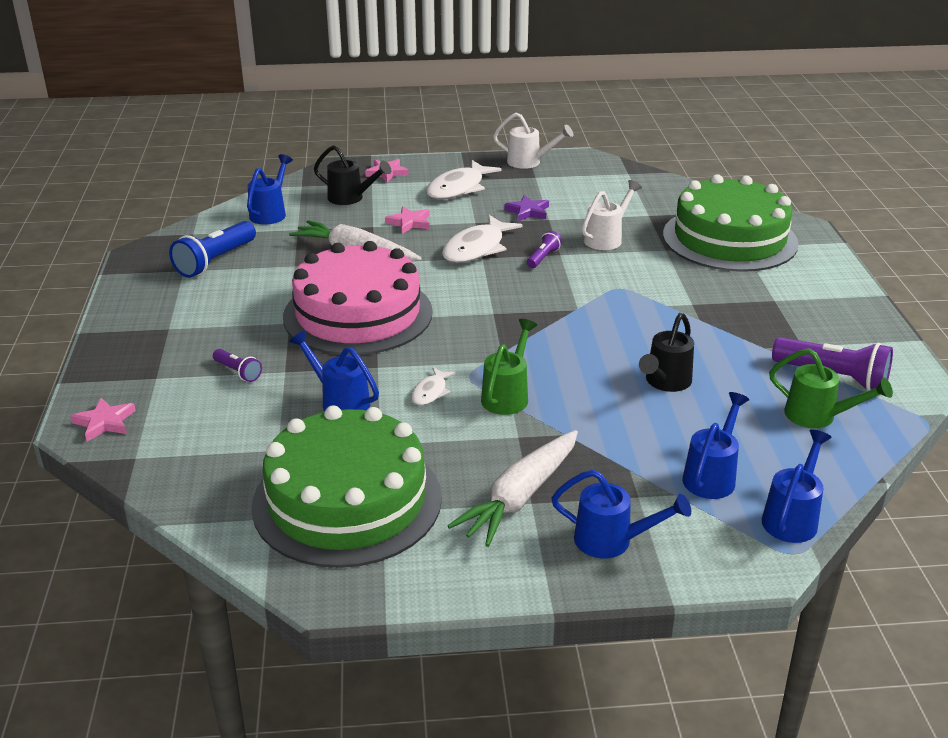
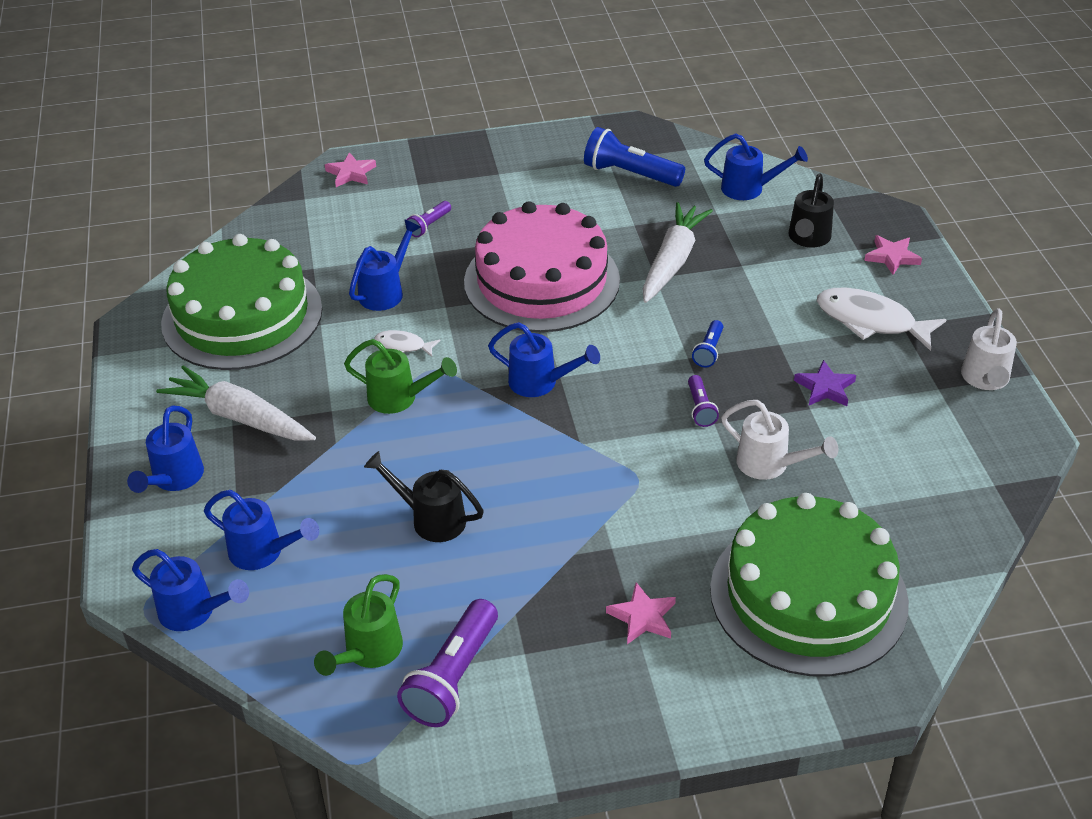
camera: 85 degrees right, 10 degrees up
(409, 223) = (759, 291): pink star -> pink star (642, 617)
(476, 248) = (709, 351): white fish -> blue flashlight
(500, 322) = (540, 383): none -> blue watering can
(543, 257) = (700, 408): purple flashlight -> purple flashlight turned 60 degrees clockwise

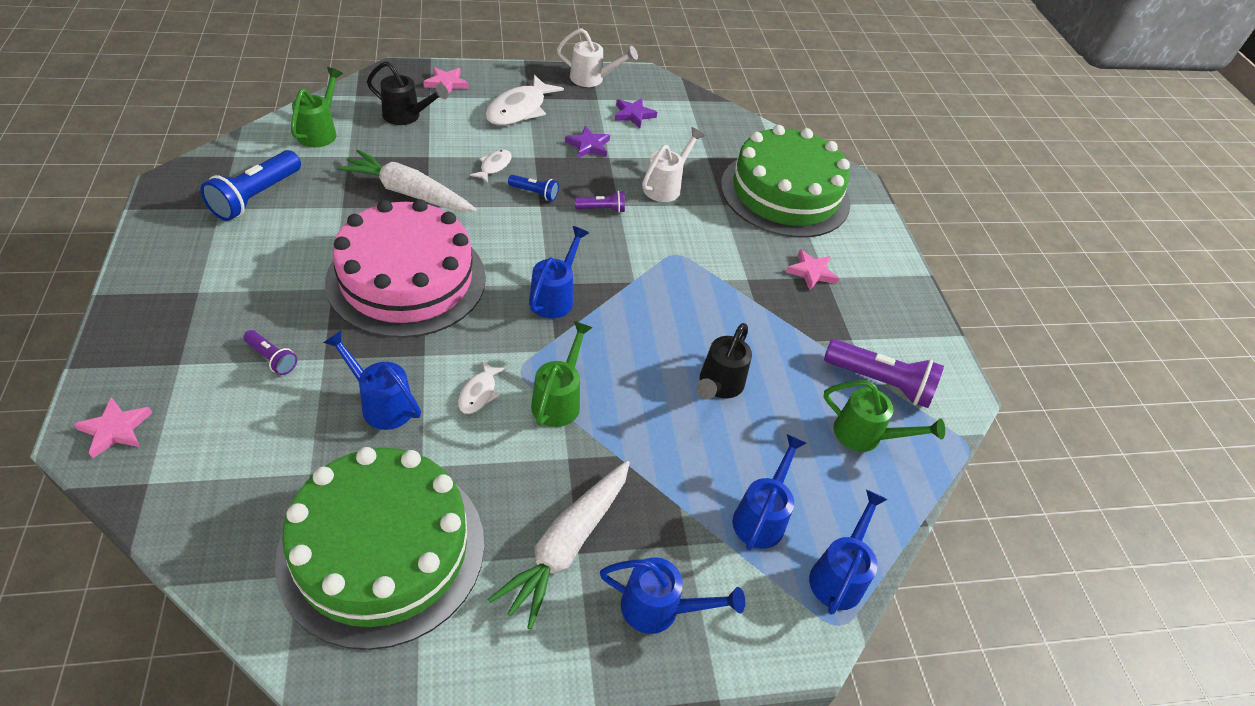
camera: 95 degrees left, 5 degrees up
(745, 314) = (494, 166): none -> white fish
(749, 189) = (320, 132): blue watering can -> green watering can
(920, 426) = (633, 115): none -> purple star

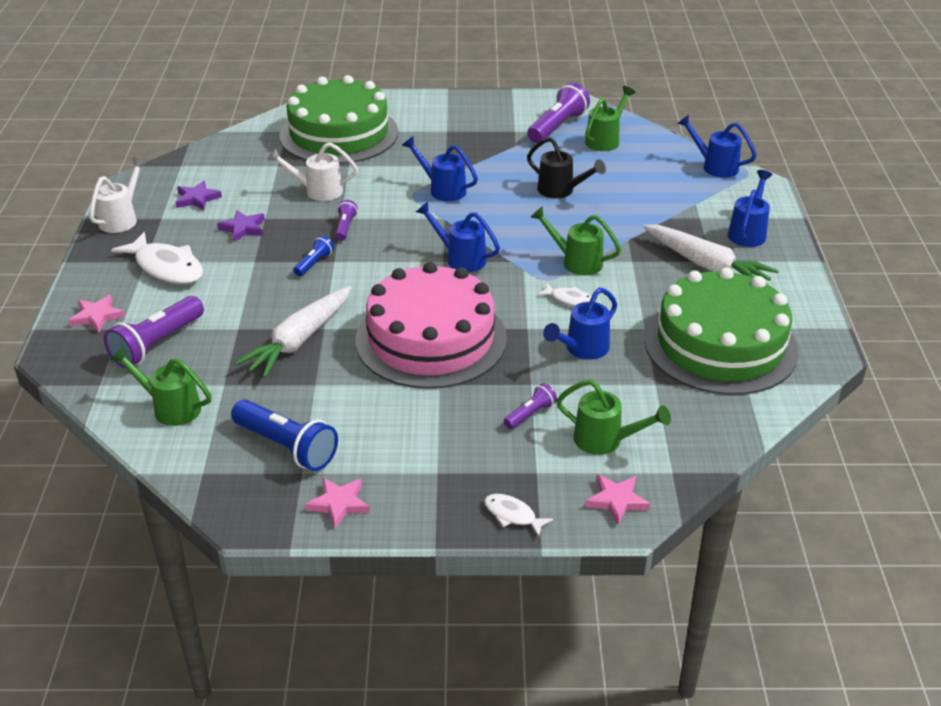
camera: 75 degrees left, 10 degrees down
(215, 422) = (605, 440): none -> green watering can
(407, 116) = (157, 344): black watering can -> purple flashlight
(494, 166) = (265, 286): white fish -> white fish (512, 515)
(665, 186) = (318, 191): white watering can -> white watering can turned 45 degrees counterclockwise
(761, 517) = (675, 187): blue watering can -> blue watering can (443, 189)
(811, 272) = (440, 136): pink star -> pink star (339, 504)

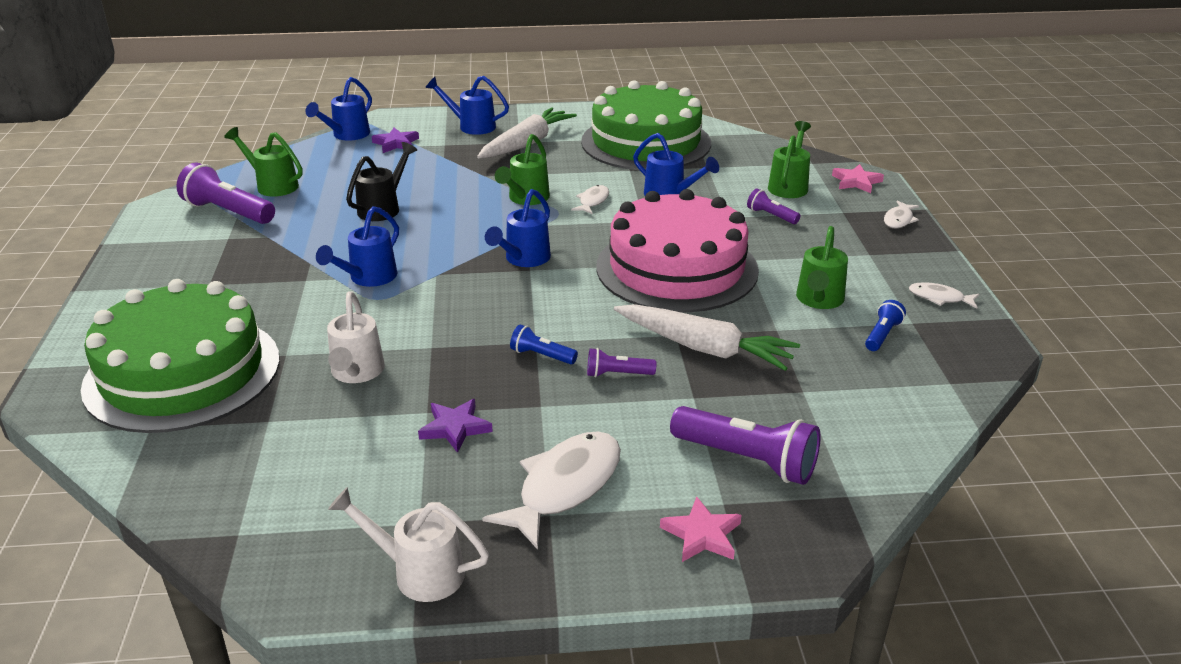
camera: 95 degrees left, 5 degrees down
(170, 407) = (862, 424): green watering can -> green watering can (818, 300)
(197, 199) = (361, 491): purple star -> purple star (396, 143)
(287, 447) = (882, 335): blue flashlight -> blue flashlight, size x0.52
(339, 504) = (939, 298): pink star -> white fish
(345, 227) = (455, 341): purple flashlight -> purple flashlight (617, 374)

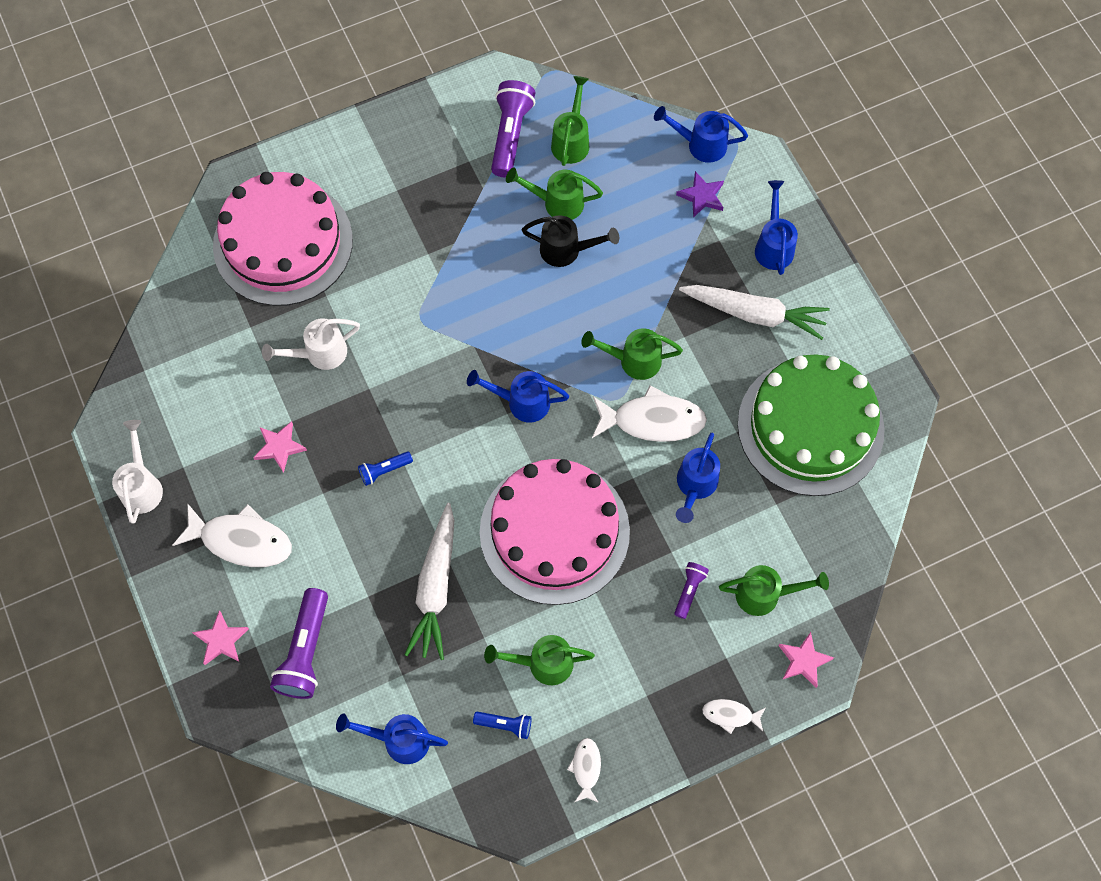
camera: 70 degrees right, 35 degrees up
(182, 372) = (283, 243): green cake -> pink cake
(328, 203) = (557, 203): none -> green watering can
(368, 278) = (447, 297): blue watering can -> blue watering can (399, 740)
(455, 428) = (279, 447): purple star -> pink star
(541, 355) = (384, 470): blue flashlight -> blue flashlight turned 120 degrees counterclockwise
(593, 201) = (653, 420): white fish -> white fish, size x1.95
(617, 374) = (378, 533): purple flashlight -> none

